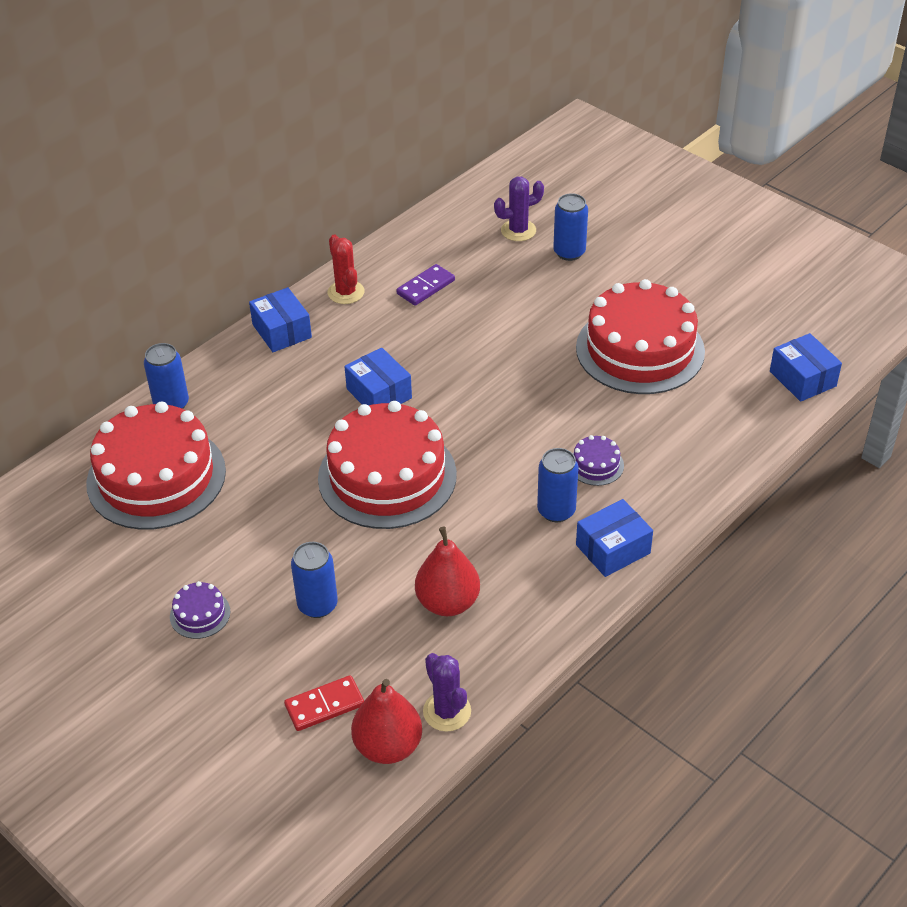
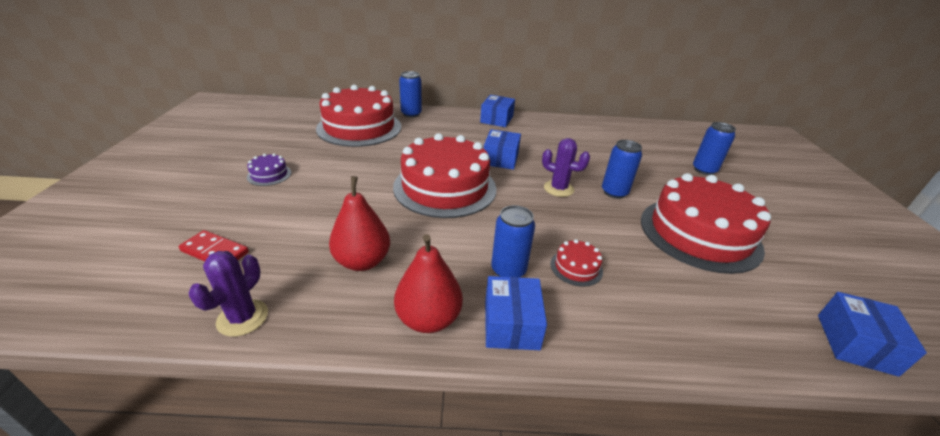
camera: 45 degrees right, 10 degrees down
(317, 605) = (311, 209): blue can -> blue can (614, 192)
(346, 292) = (548, 123): red cactus -> none
(388, 746) = (183, 303): red pear -> red pear (428, 319)
(426, 287) = (592, 141): purple domino -> none
(518, 230) = (680, 148): purple cactus -> purple cactus (558, 189)
(596, 465) = (576, 267): purple cake -> red cake
(613, 549) = (511, 324): blue box -> blue box turned 75 degrees clockwise

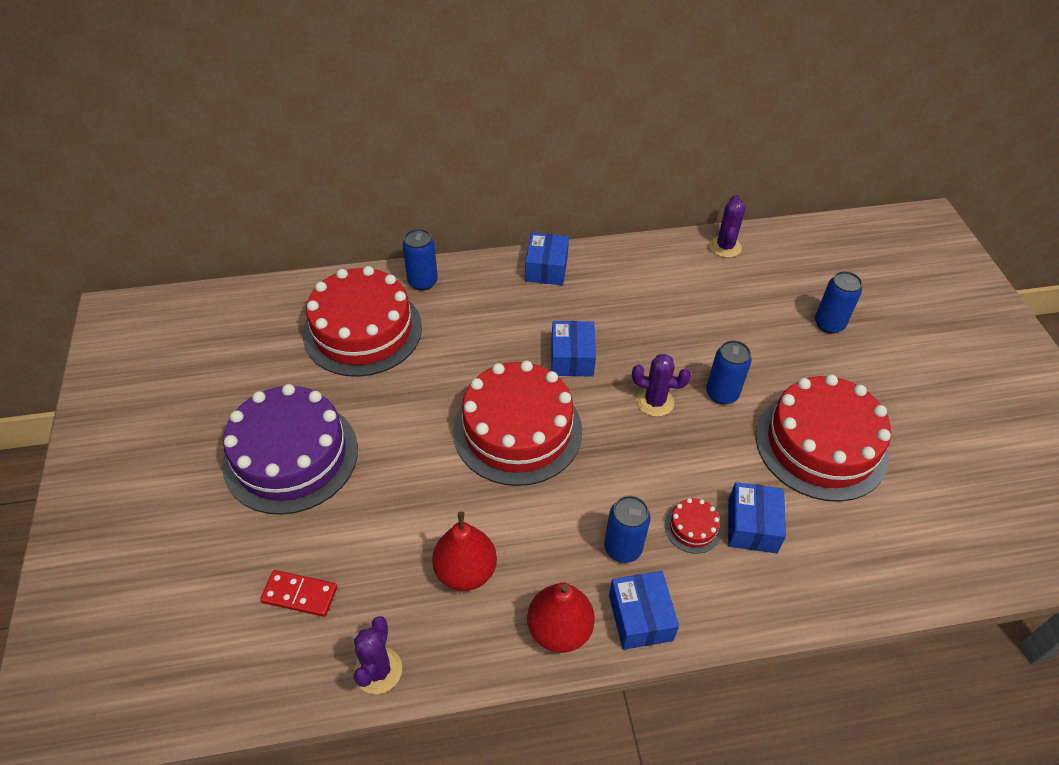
camera: 10 degrees left, 15 degrees up
(269, 175) = (291, 456): purple cake -> purple cake, size x2.49
(625, 126) = (725, 247): none -> purple cactus
(855, 344) = (960, 566): blue box -> blue box (752, 526)

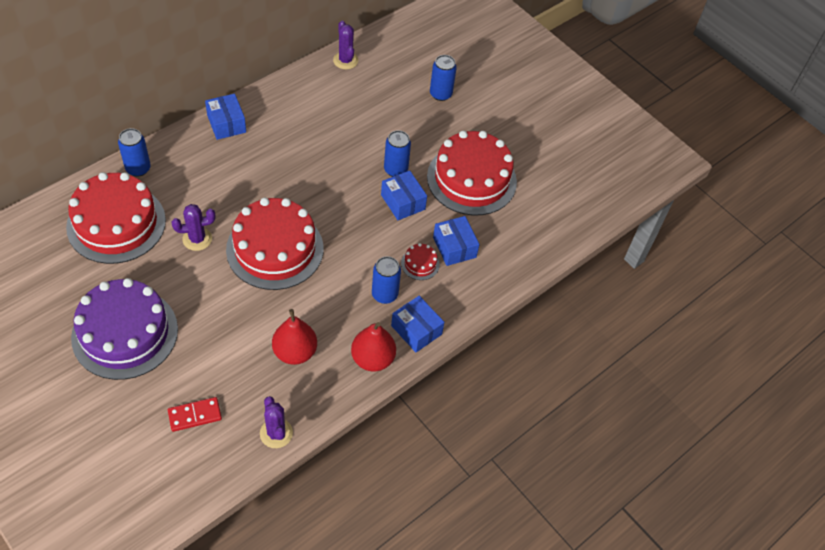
camera: 35 degrees left, 5 degrees up
(572, 358) = (283, 184): blue box -> blue box (403, 202)
(655, 402) = (355, 192): purple cactus -> purple cactus (197, 239)

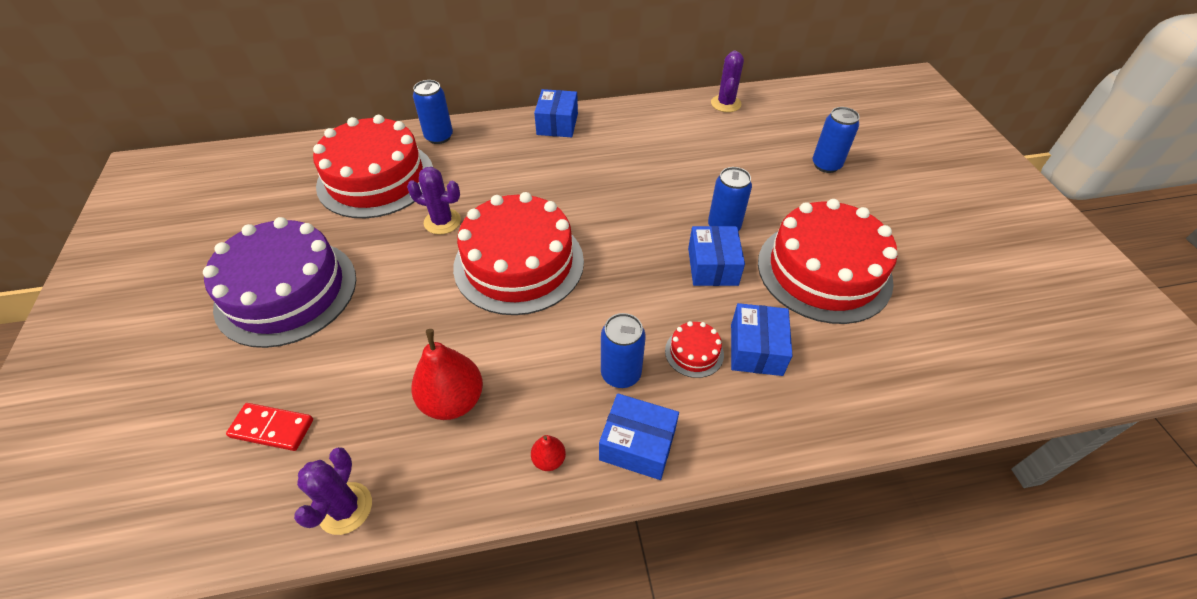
camera: 35 degrees right, 5 degrees down
(372, 359) = (549, 460): red pear -> red pear, size x0.48
(416, 330) = (637, 445): blue box -> blue box turned 60 degrees counterclockwise

